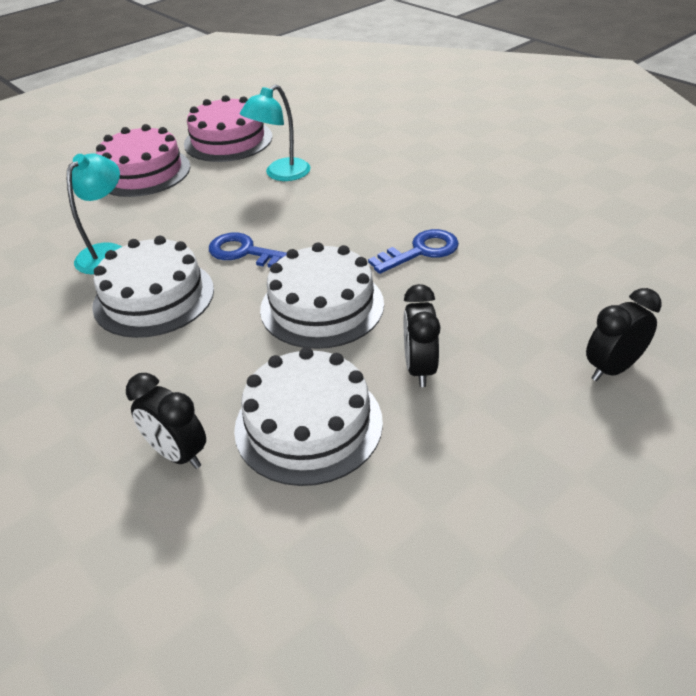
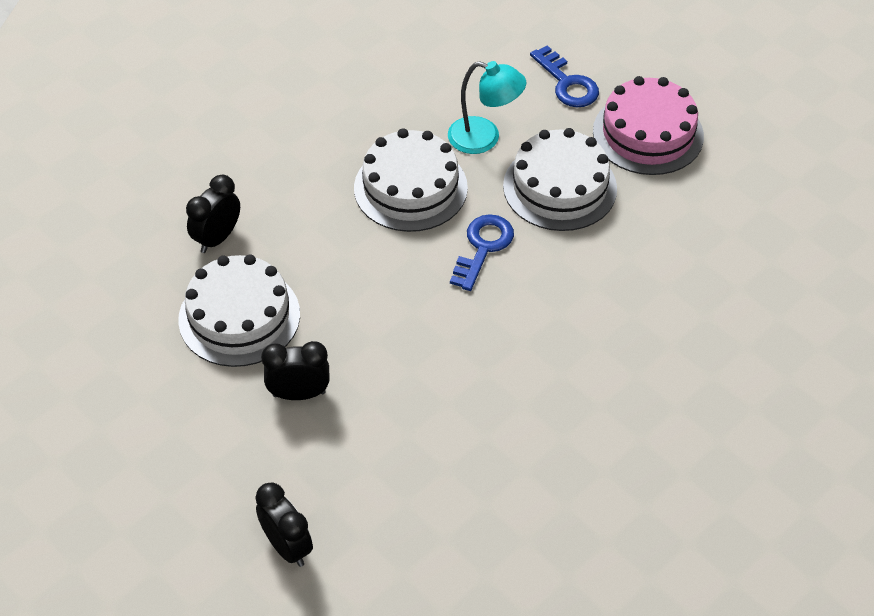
camera: 85 degrees right, 10 degrees up
(228, 140) = (734, 200): pink cake -> none
(281, 174) = (648, 262): turquoise lamp -> none
(322, 306) = (391, 317): white cake -> white cake (560, 187)
(421, 251) = (483, 400): blue key -> blue key (567, 83)

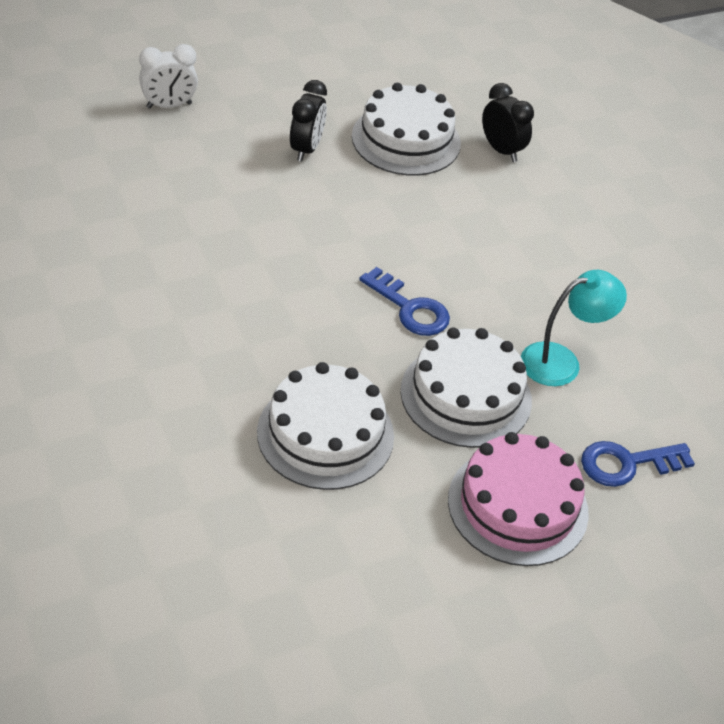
camera: 105 degrees right, 5 degrees down
(287, 546) = (169, 106): black clock -> white clock
(410, 188) = (512, 284): white cake -> white cake (325, 434)
(484, 138) = (561, 361): turquoise lamp -> turquoise lamp turned 150 degrees counterclockwise

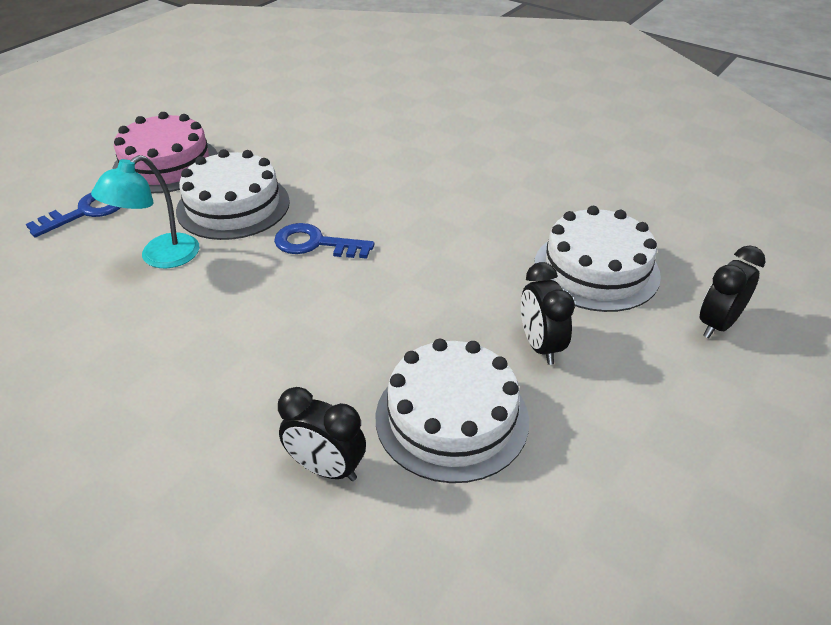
camera: 155 degrees right, 5 degrees down
(169, 106) = (717, 324): white clock -> black clock
(325, 434) = (319, 153): white cake -> white cake (596, 269)

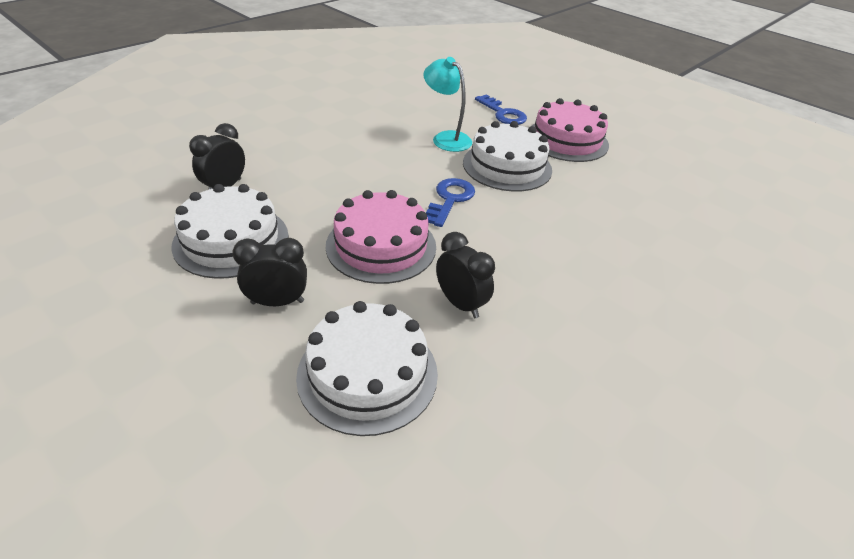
camera: 95 degrees right, 0 degrees up
(419, 285) = (381, 246): none -> pink cake
(717, 324) = (238, 459): black clock -> black clock (460, 304)

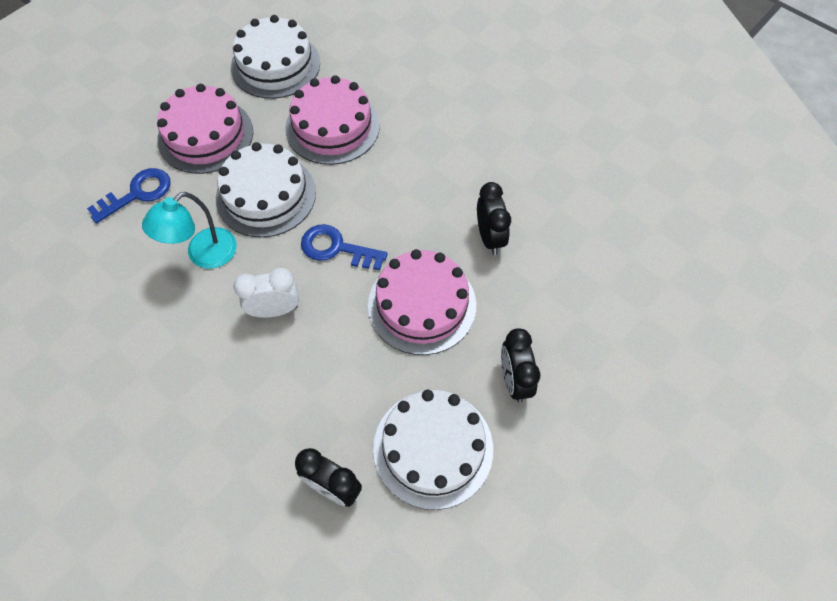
camera: 90 degrees left, 20 degrees up
(367, 374) = (577, 298): white cake -> white cake (275, 65)
(390, 167) = (275, 310): none -> white clock
(460, 304) = (490, 237): black clock -> black clock turned 120 degrees clockwise
(595, 204) = (332, 127): none -> pink cake

